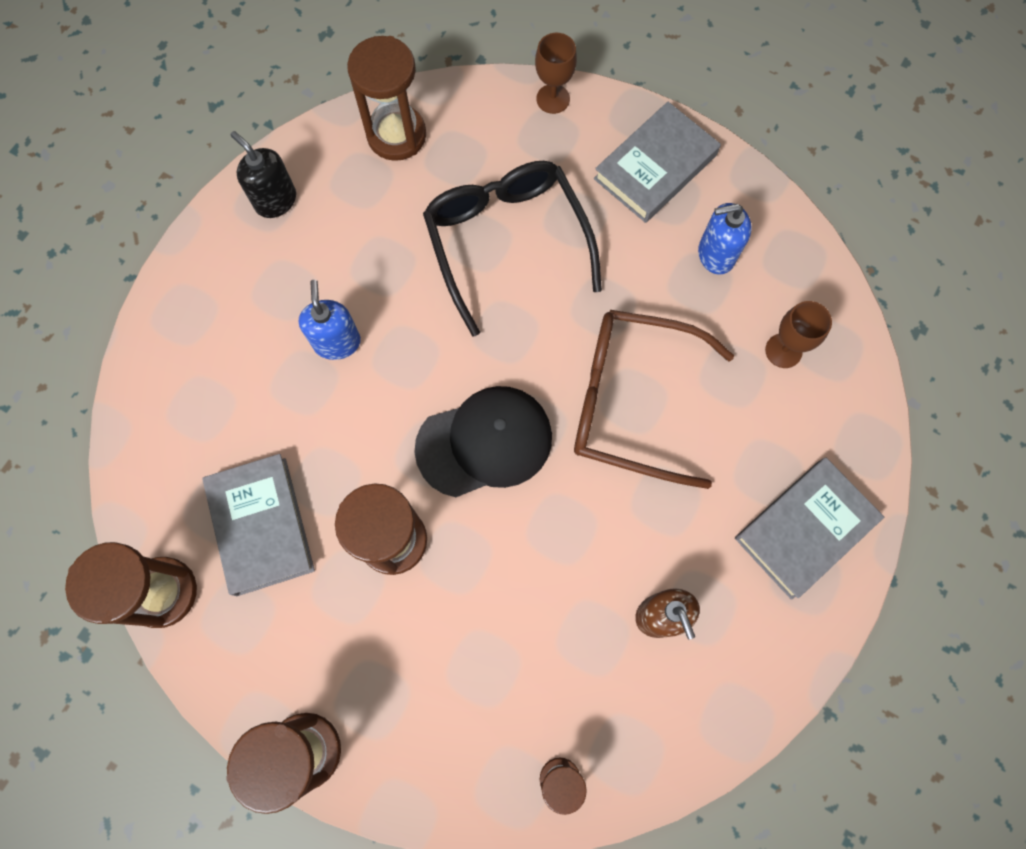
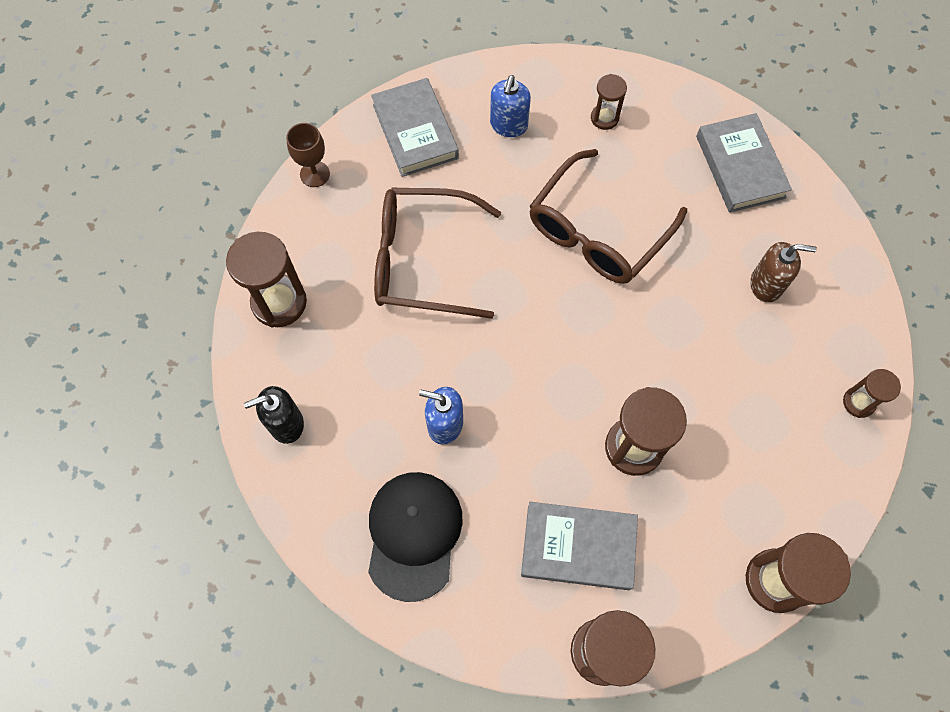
camera: 65 degrees left, 5 degrees down
(484, 442) = (583, 347): black cap -> black cap (413, 534)
(507, 242) = (423, 260): black glasses -> brown glasses
(783, 350) = (604, 118): brown goblet -> brown hourglass

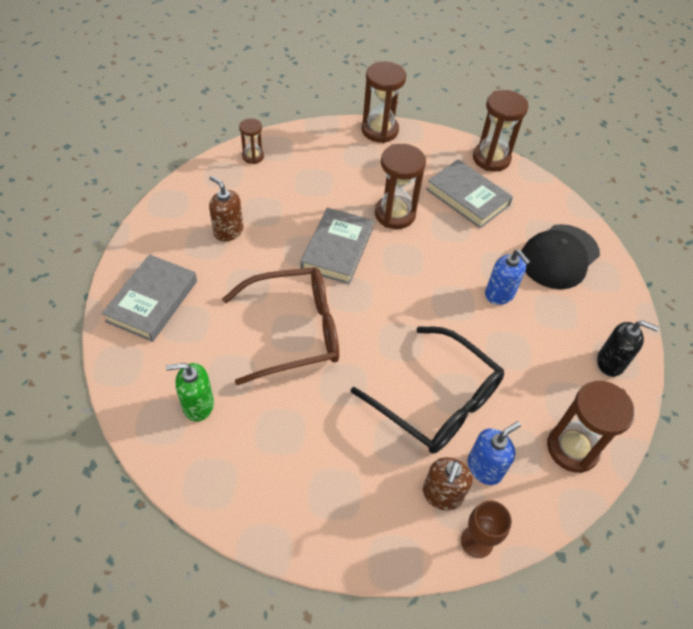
camera: 145 degrees left, 15 degrees down
(363, 188) = (442, 495): none -> brown soap dispenser
(415, 131) = (357, 514): grey book -> grey book (337, 249)
(423, 260) = (437, 400): brown glasses -> black glasses
(508, 125) = (276, 458): blue soap dispenser -> blue soap dispenser (484, 468)
(604, 118) = (198, 405): brown hourglass -> green soap dispenser

